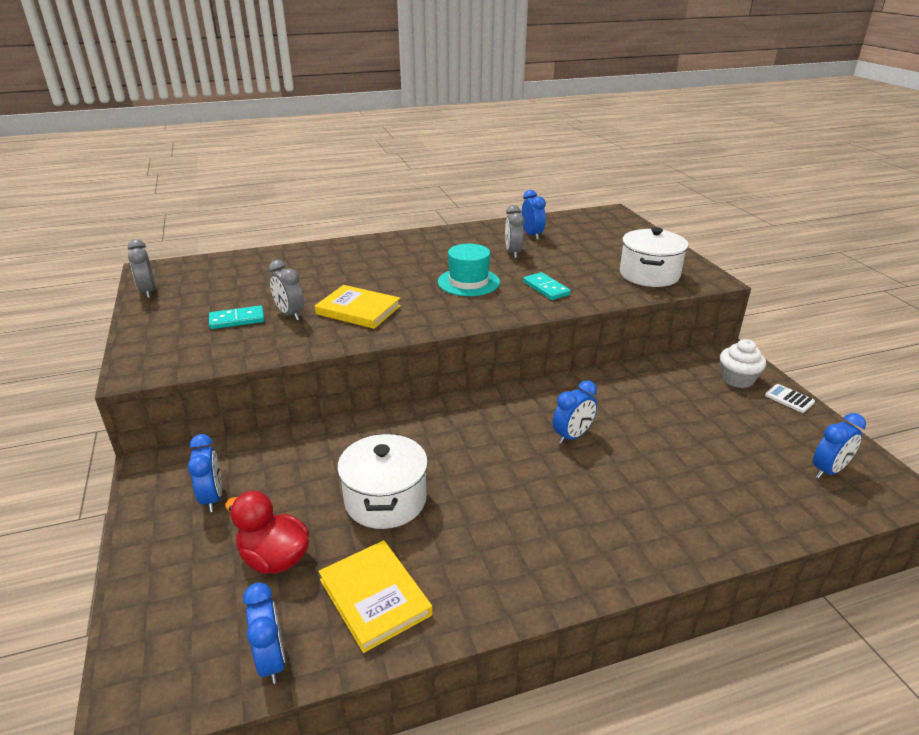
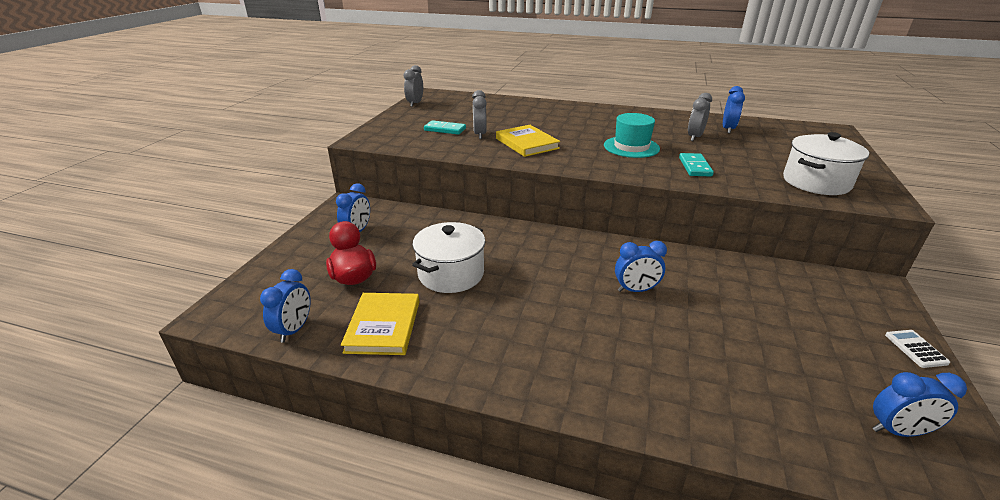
camera: 35 degrees right, 0 degrees up
(737, 379) = (864, 309): white cupcake -> none

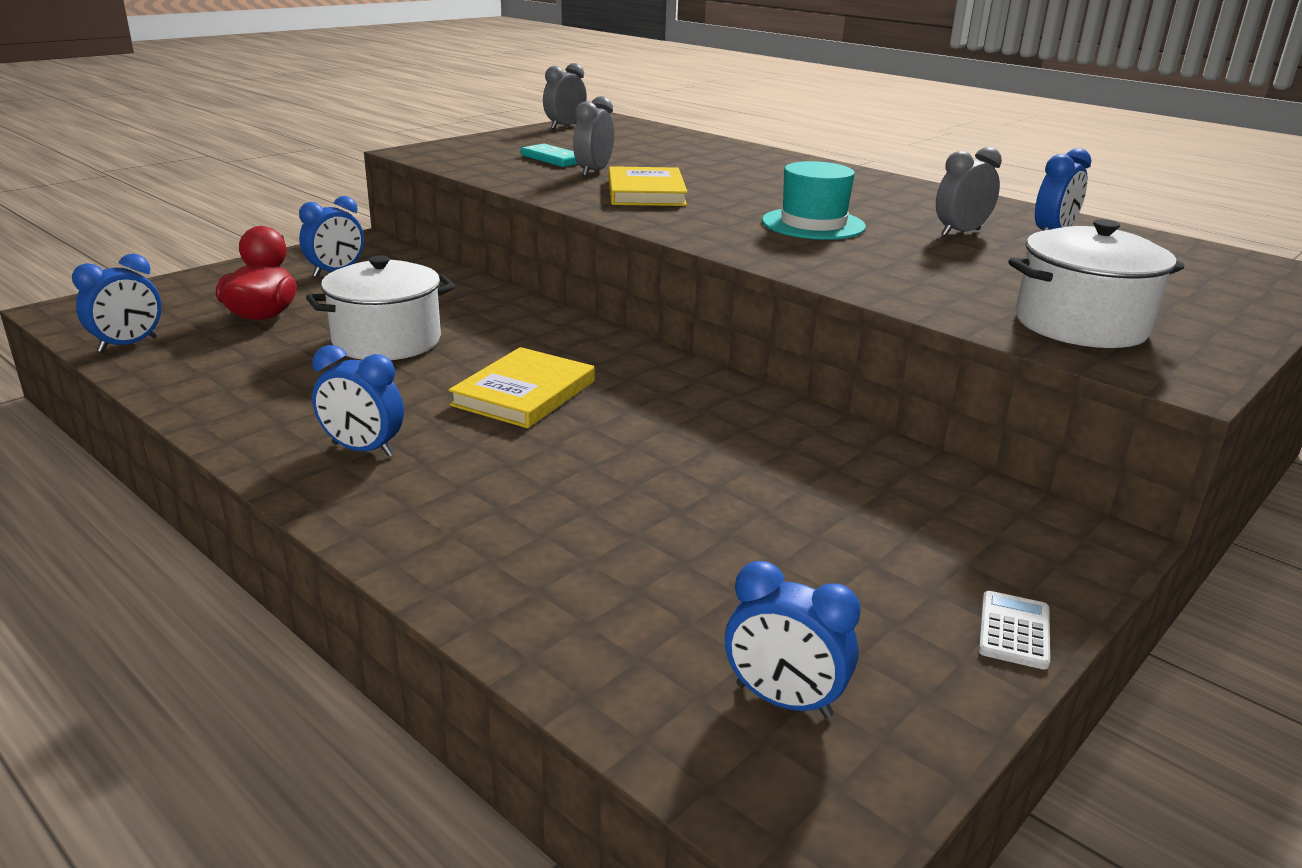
camera: 25 degrees right, 5 degrees down
(383, 326) = (227, 368): yellow book -> yellow book (524, 393)
(636, 290) = (623, 424): blue clock -> blue clock (363, 450)
(695, 167) = (878, 265): turquoise domino -> none

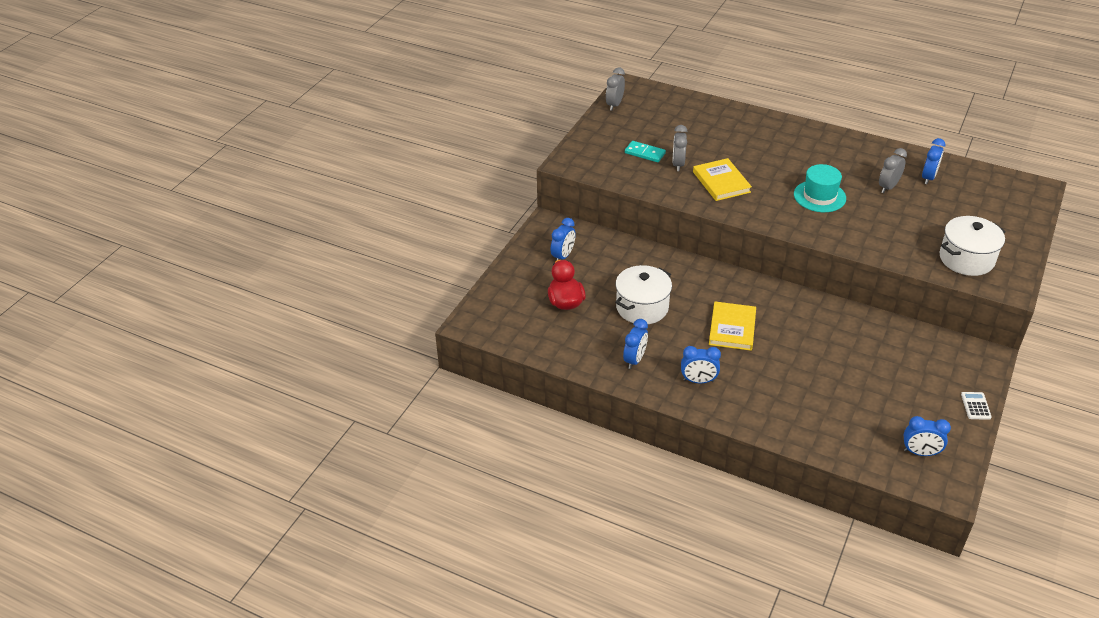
camera: 15 degrees left, 15 degrees up
(128, 345) = (529, 341): blue clock -> blue clock (634, 360)

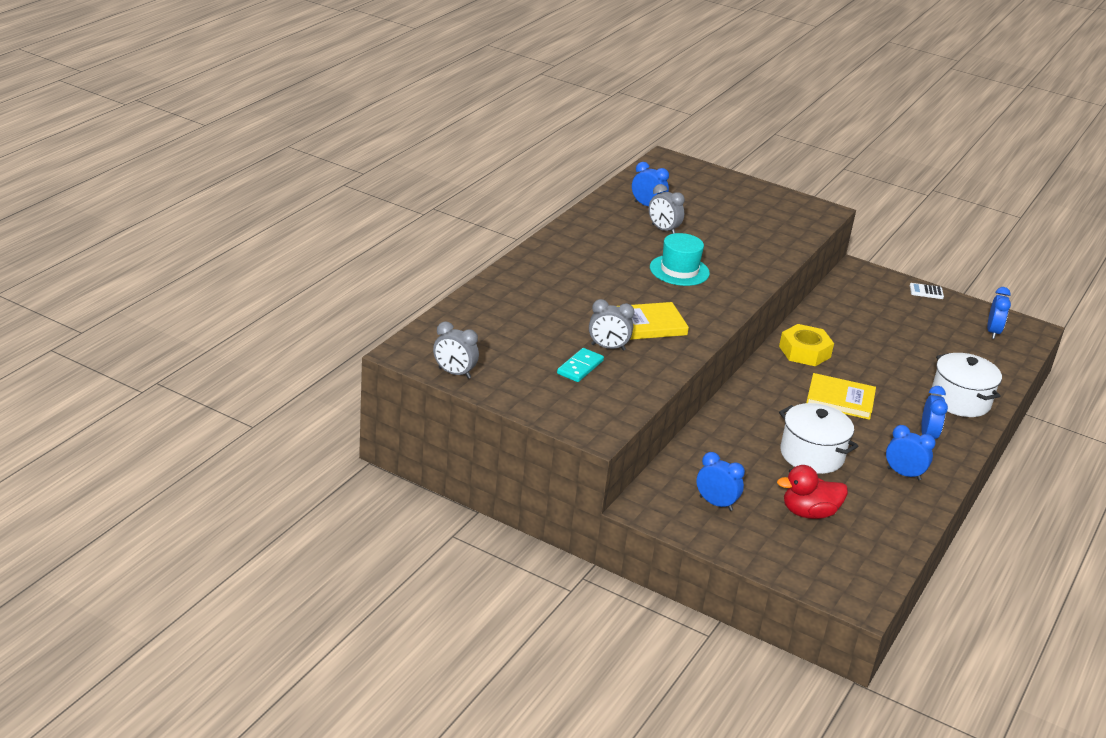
camera: 90 degrees left, 10 degrees down
(800, 310) = (804, 352): none -> yellow nut
(966, 259) = (784, 219): white pot -> white pot (960, 401)

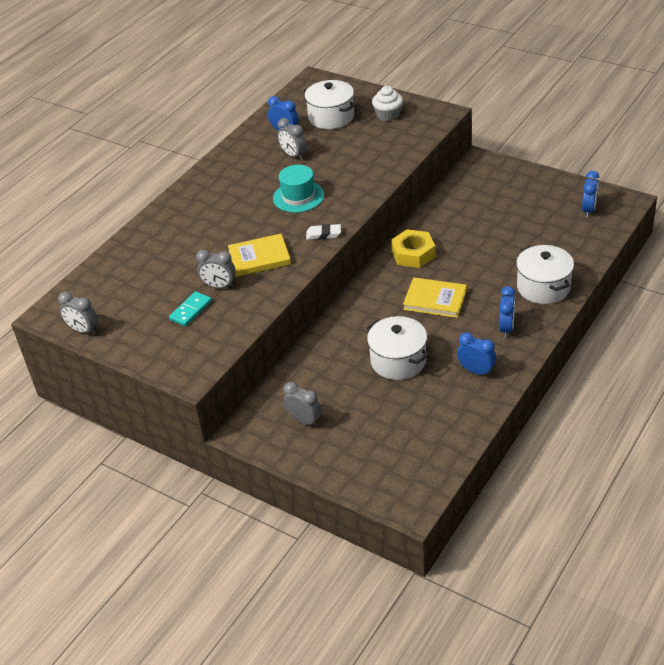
camera: 10 degrees right, 10 degrees up
(698, 198) = (331, 117): none -> white pot
(716, 503) = (304, 421): blue clock -> grey clock
(718, 310) = (323, 234): none -> white eraser
(763, 204) = (388, 115): none -> white cupcake
(809, 513) = (383, 421): red duck -> none
(926, 291) = (536, 175): white calculator -> none

